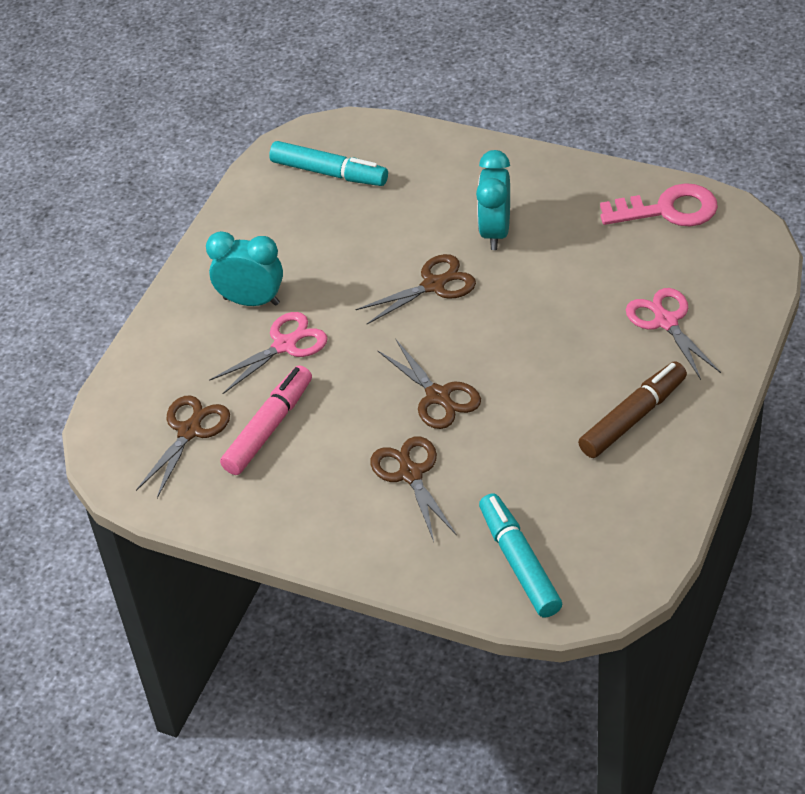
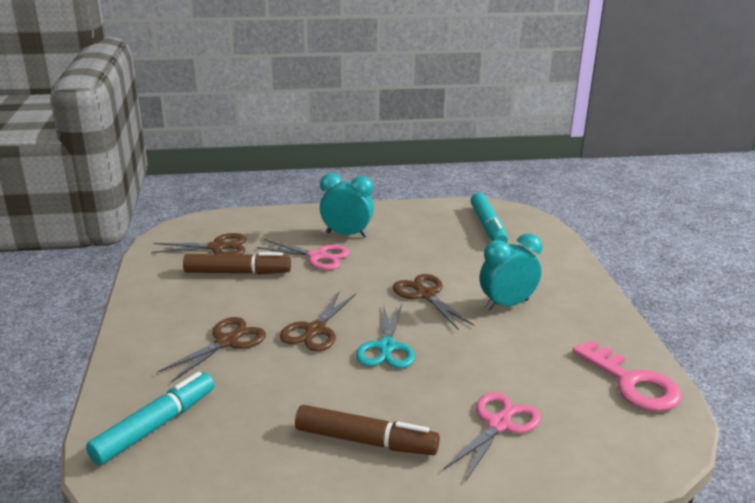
camera: 55 degrees right, 20 degrees down
(251, 301) = (346, 234): turquoise clock -> turquoise clock turned 60 degrees counterclockwise
(269, 427) = (237, 272): pink marker -> brown marker
(433, 285) = (425, 295): brown scissors -> brown scissors turned 150 degrees counterclockwise
(505, 352) = (386, 347): none -> turquoise scissors

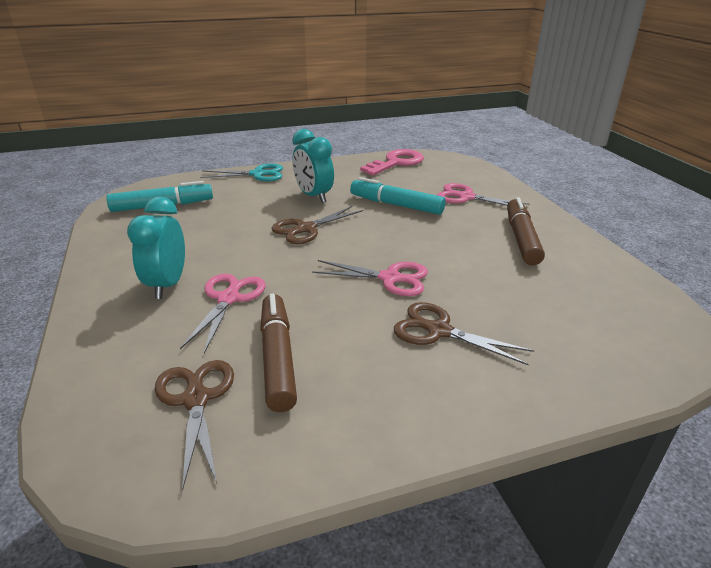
camera: 100 degrees left, 5 degrees up
(155, 426) = (599, 345): turquoise marker -> turquoise marker (396, 205)
(315, 330) = (390, 278): brown scissors -> pink scissors
(386, 347) = (400, 240): turquoise scissors -> turquoise scissors (257, 174)

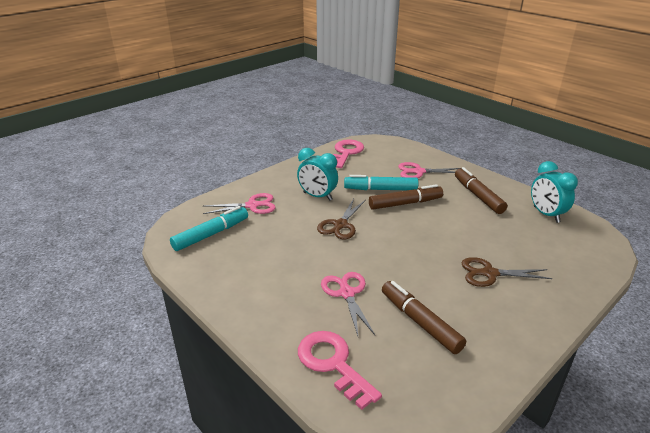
camera: 25 degrees left, 0 degrees up
(121, 368) = (333, 364): none -> pink key
(168, 285) = (293, 297): turquoise clock -> turquoise clock (546, 214)
(196, 399) = (402, 365): brown scissors -> none
(257, 174) = (254, 187): turquoise scissors -> none
(390, 278) = (430, 247): pink scissors -> pink scissors (252, 205)
(410, 225) = (405, 203): none -> brown marker

